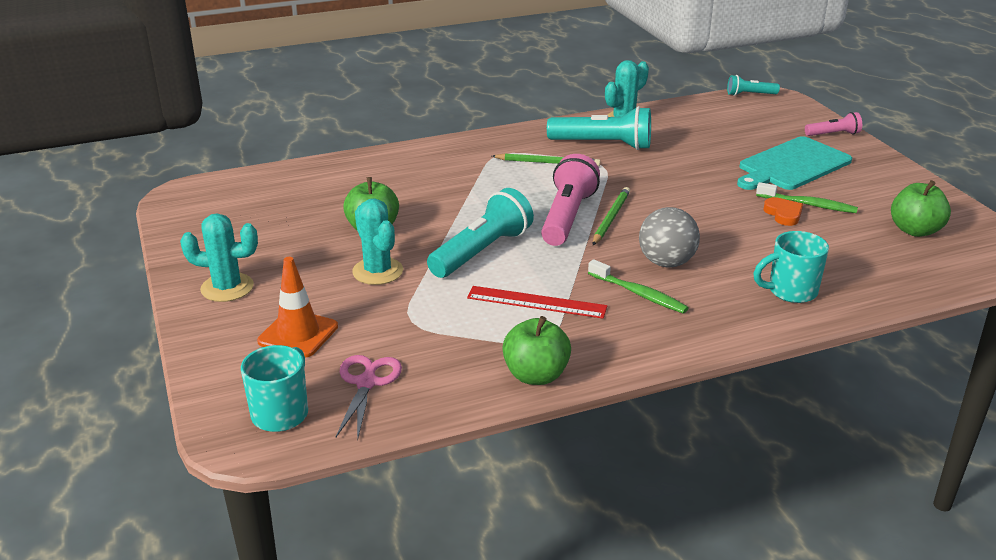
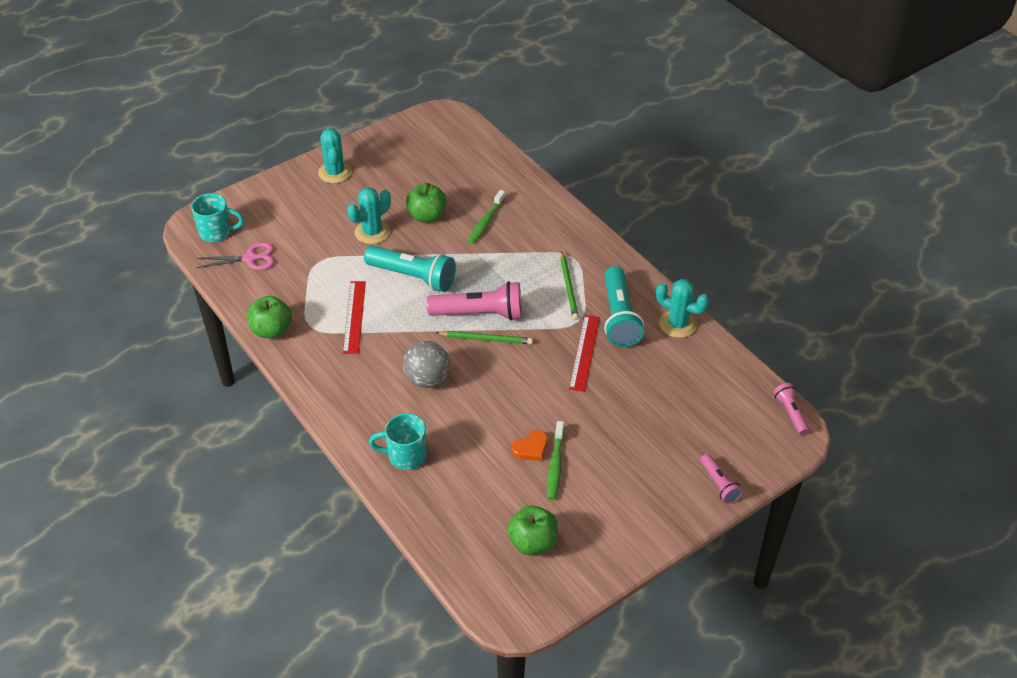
camera: 75 degrees right, 15 degrees up
(298, 334) = (292, 217): orange traffic cone -> none
(639, 294) = (379, 368): green toothbrush -> green toothbrush (485, 222)
(649, 168) = (584, 352): none -> red ruler
(750, 94) = (790, 413): turquoise flashlight -> pink flashlight
(790, 291) = (405, 456): turquoise mug -> turquoise mug turned 60 degrees counterclockwise
(792, 165) = (631, 452): turquoise cutting board -> none

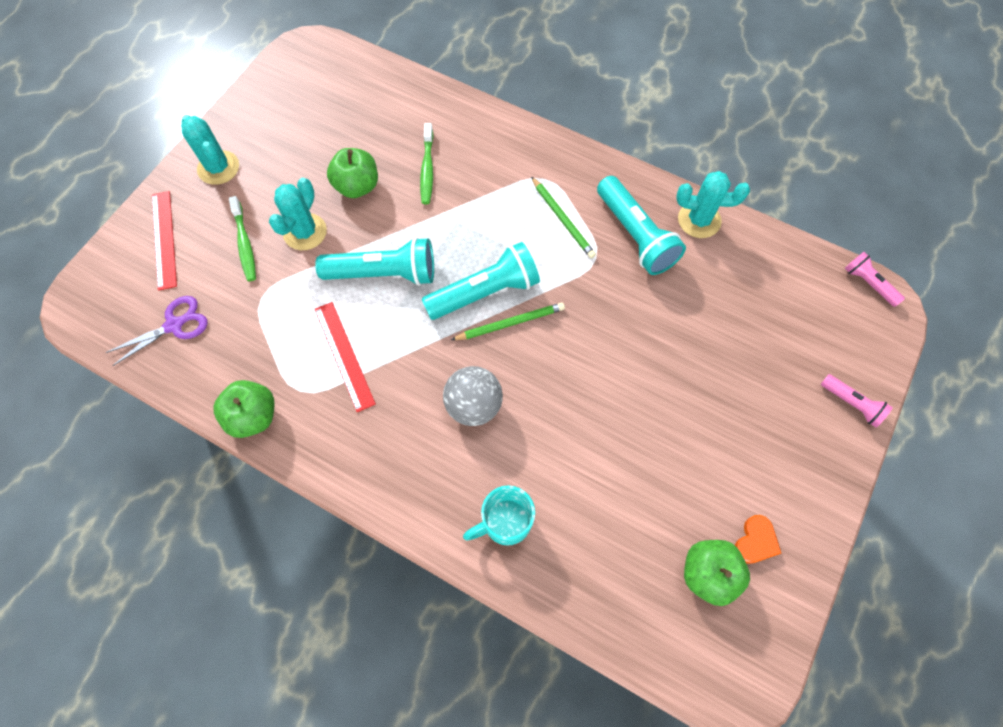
camera: 25 degrees left, 20 degrees up
(217, 232) = (113, 305): turquoise mug -> none
(250, 258) = (175, 325): pink scissors -> purple scissors
(479, 314) = (485, 292): pink flashlight -> turquoise flashlight
(531, 448) = (637, 447): orange heart -> orange heart (755, 541)
(555, 465) = (675, 458): green toothbrush -> green toothbrush (245, 244)
(584, 352) = (624, 296): red ruler -> red ruler (164, 239)

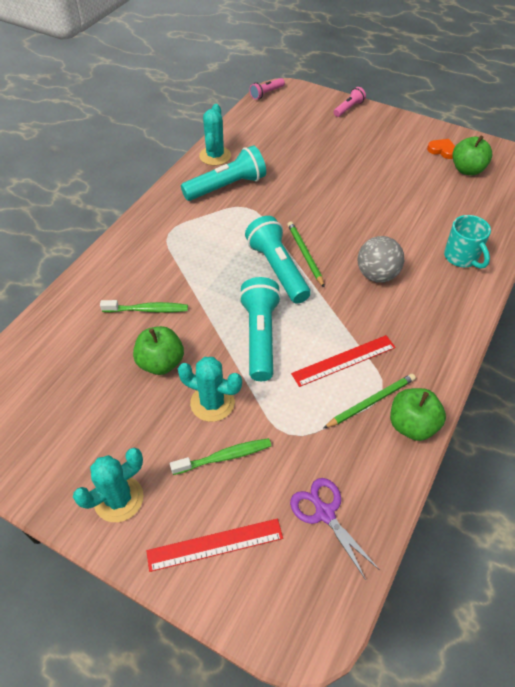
camera: 90 degrees left, 15 degrees down
(563, 219) = (209, 224): green pencil -> green pencil (371, 402)

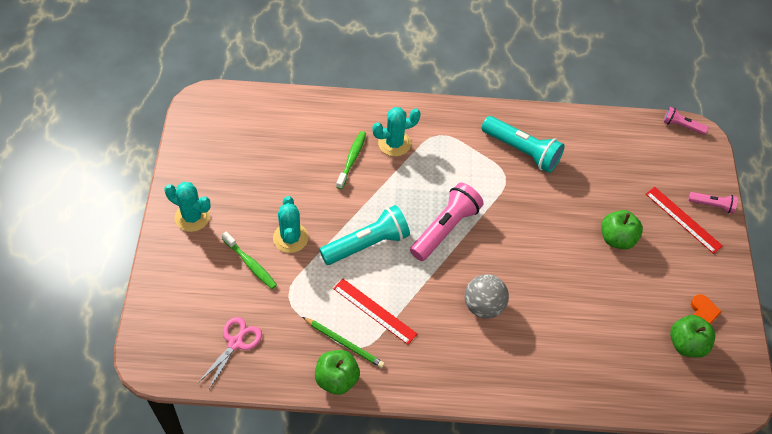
camera: 60 degrees right, 5 degrees up
(148, 310) = (352, 159): green toothbrush -> green toothbrush turned 135 degrees counterclockwise
(161, 363) = (308, 190): green apple -> green apple (617, 238)
(215, 156) = (557, 125): turquoise cactus -> turquoise cactus (394, 143)
(215, 544) = (185, 285): red ruler -> red ruler (683, 219)
(278, 269) = (445, 228): turquoise flashlight -> pink flashlight
(305, 254) = (474, 242): green pencil -> none
(324, 513) = (236, 342): purple scissors -> pink scissors
(461, 258) = (548, 370): turquoise mug -> none

